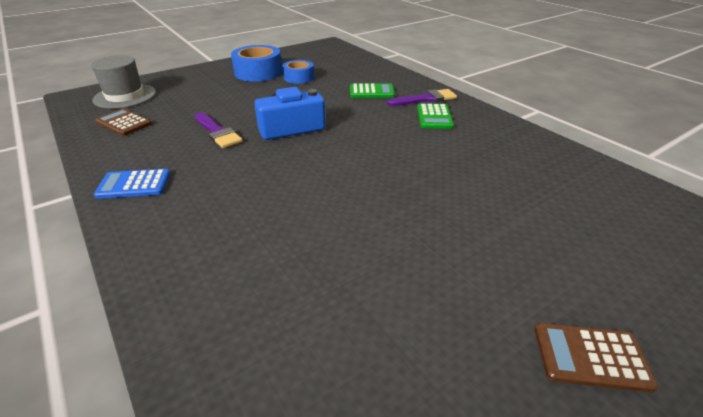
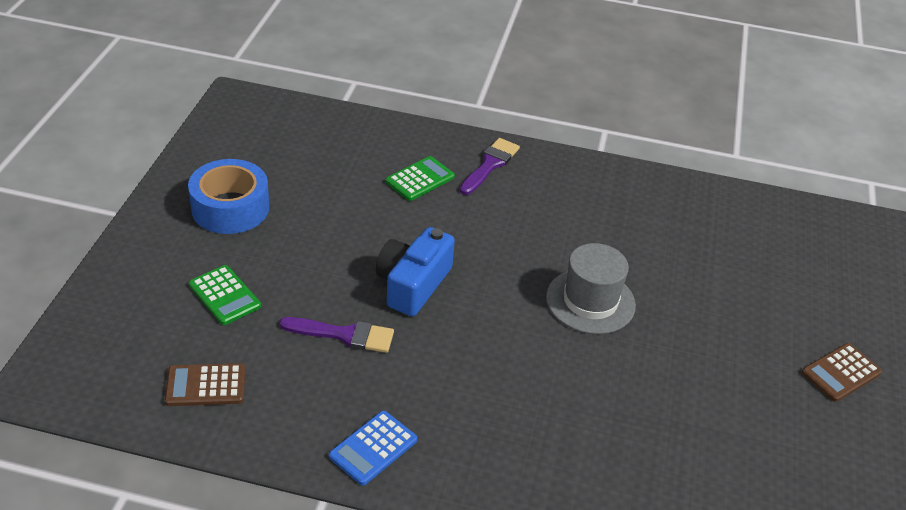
camera: 45 degrees left, 5 degrees up
(125, 96) = (118, 345): grey hat -> grey hat (590, 301)
(299, 77) = (299, 193): blue tape -> none
(434, 117) = (529, 191): green calculator -> green calculator (224, 295)

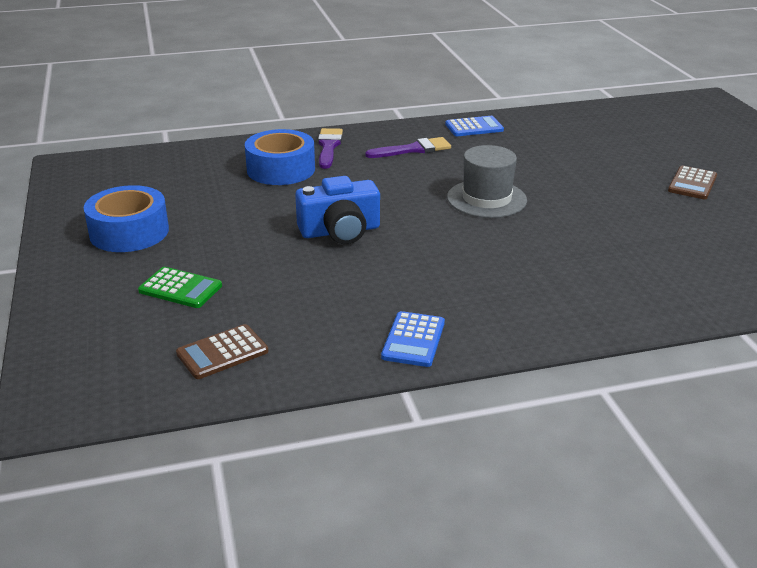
camera: 25 degrees left, 10 degrees down
(344, 335) = (314, 279): purple brush -> purple brush (413, 149)
(413, 284) = (340, 231): blue camera -> blue camera turned 105 degrees counterclockwise
(420, 179) = (281, 169): green calculator -> blue tape
(664, 193) = (474, 127): none -> blue calculator

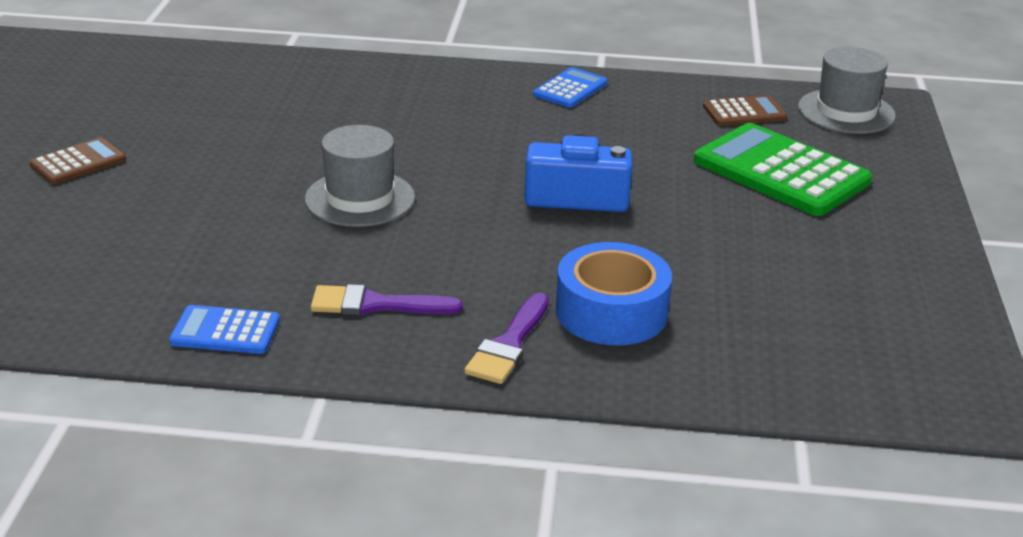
camera: 160 degrees left, 0 degrees up
(108, 382) = (846, 112): none -> grey hat
(129, 232) = (847, 251): blue tape -> none
(180, 288) = (781, 172): green calculator -> green calculator, size x1.93

